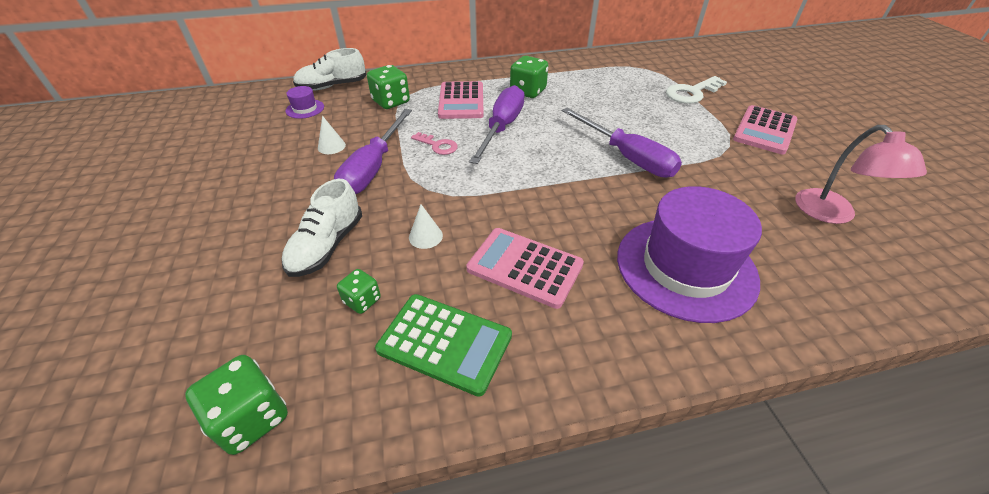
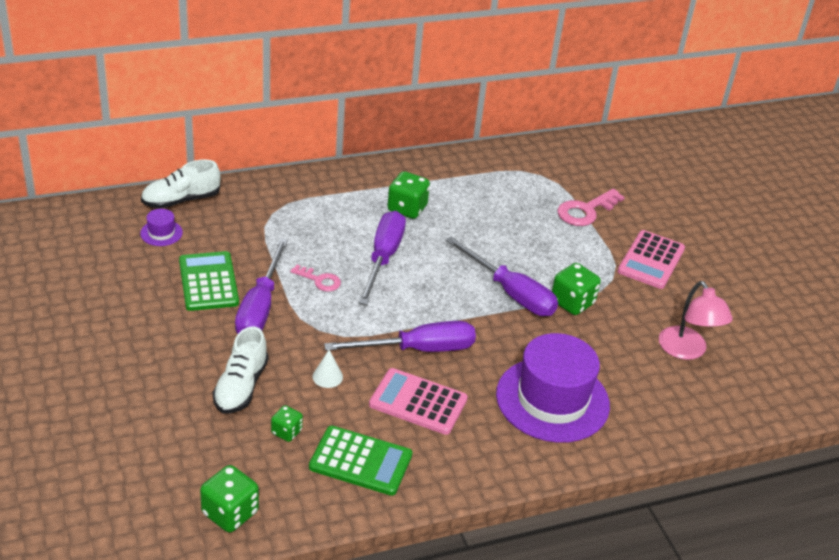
camera: 10 degrees left, 5 degrees down
(331, 146) = (208, 282): white cone -> green calculator
(391, 102) = (256, 223): green dice -> green dice (572, 303)
(461, 101) = (334, 222): pink calculator -> none
(529, 209) = (418, 349): none -> purple screwdriver
(692, 93) = (586, 211): white key -> pink key

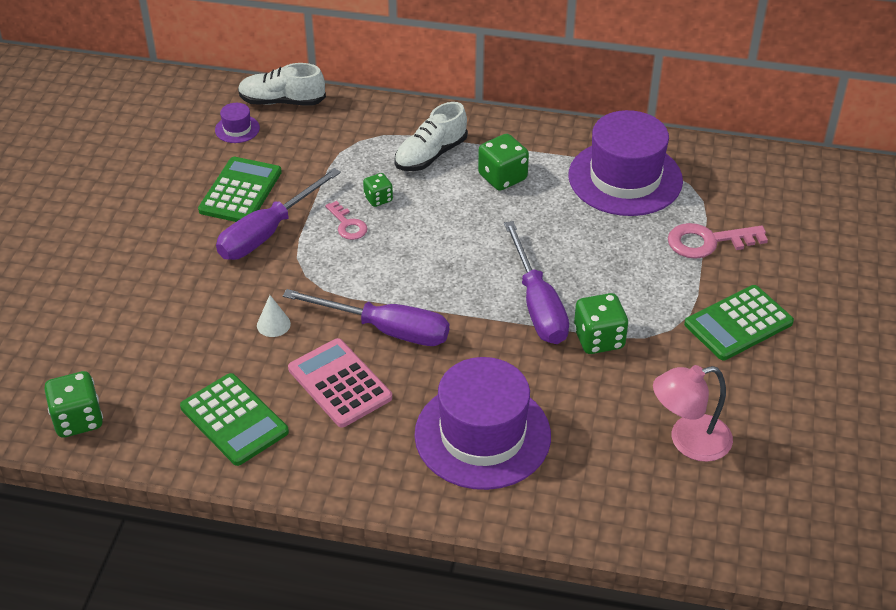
camera: 35 degrees right, 5 degrees up
(241, 387) = (185, 304): white shoe -> white shoe (430, 155)
(286, 432) = (190, 364): green dice -> green dice (378, 199)
(383, 258) = (432, 222): purple screwdriver -> none
(494, 183) = (625, 178): none -> purple hat
(651, 260) = (738, 323): pink calculator -> green calculator
(687, 351) = (688, 441): pink lamp -> pink lamp turned 60 degrees clockwise

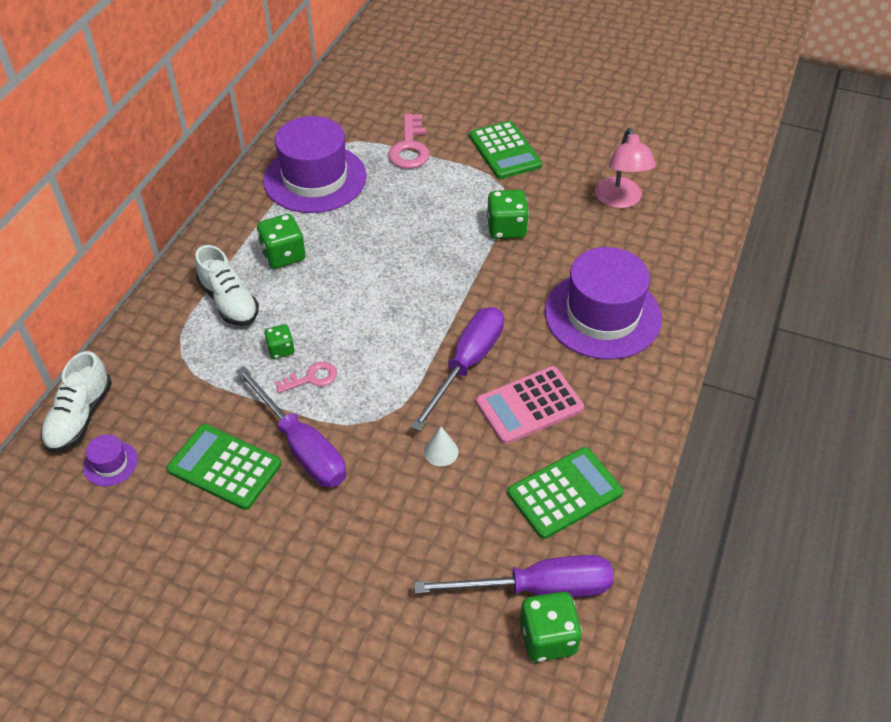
camera: 80 degrees left, 5 degrees up
(537, 305) = (458, 258): purple screwdriver -> purple screwdriver (537, 588)

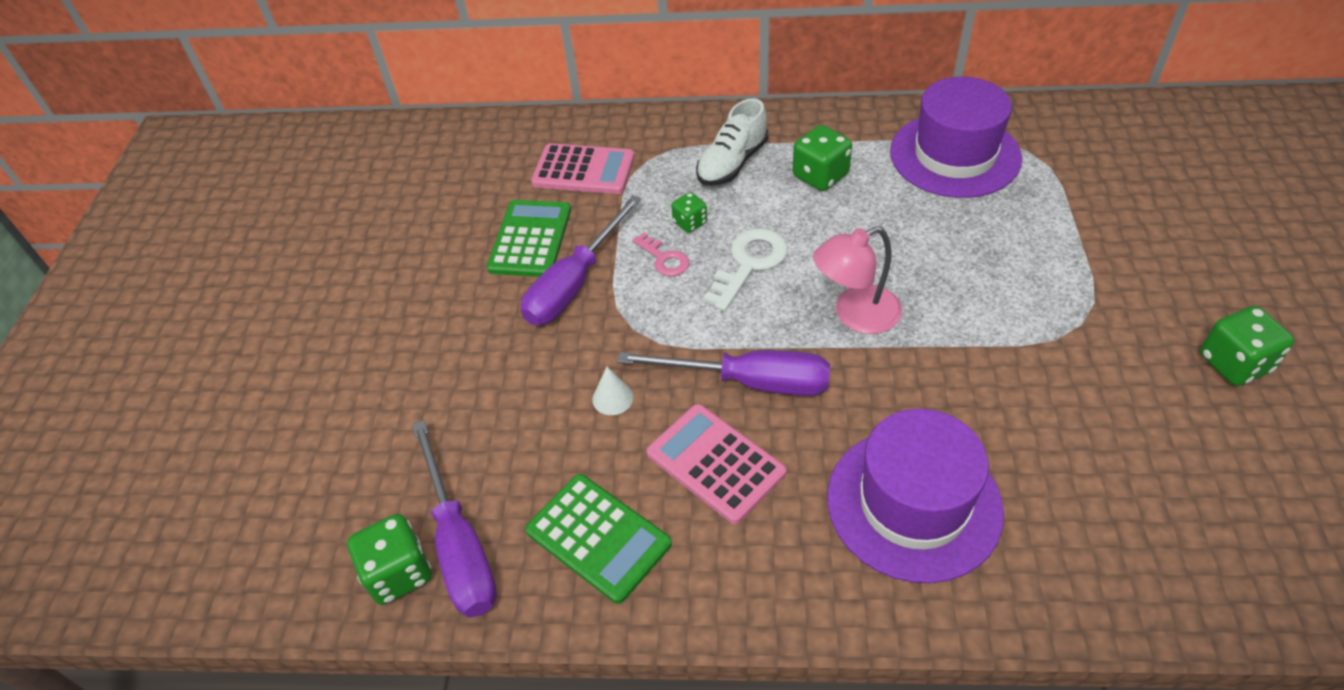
camera: 75 degrees right, 0 degrees up
(80, 417) = (550, 130): white shoe -> none
(110, 463) = (508, 168): purple hat -> none
(160, 405) = (583, 170): none -> pink calculator
(351, 327) = (749, 264): none -> white key
(410, 147) = (1076, 212): pink key -> none
(504, 151) = (1154, 304): green calculator -> none
(506, 228) = (1003, 351): green dice -> green dice (1234, 363)
(620, 200) = (1165, 466): pink lamp -> pink lamp (855, 315)

